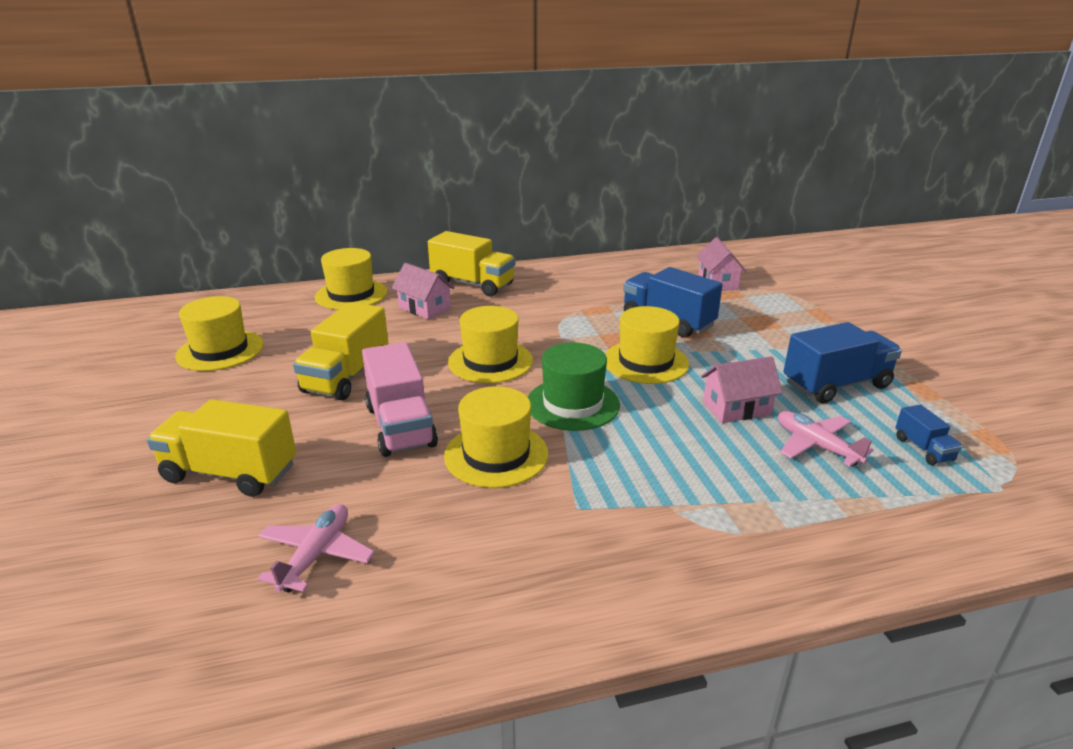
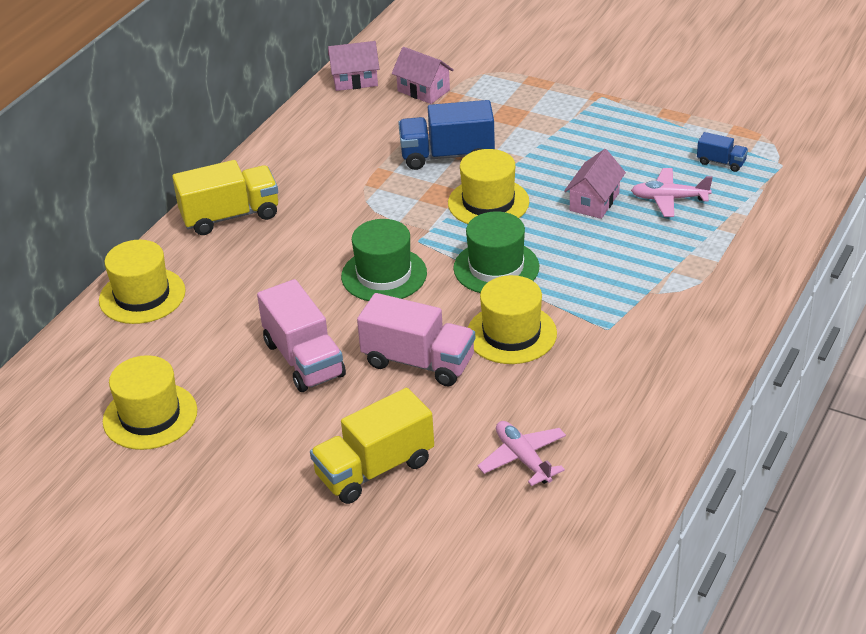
camera: 45 degrees left, 10 degrees up
(347, 376) = (304, 359): yellow truck -> pink truck
(424, 308) = (238, 265): pink house -> pink house (355, 80)
(490, 361) = (384, 275): yellow hat -> green hat
(836, 385) = (624, 143): blue truck -> none

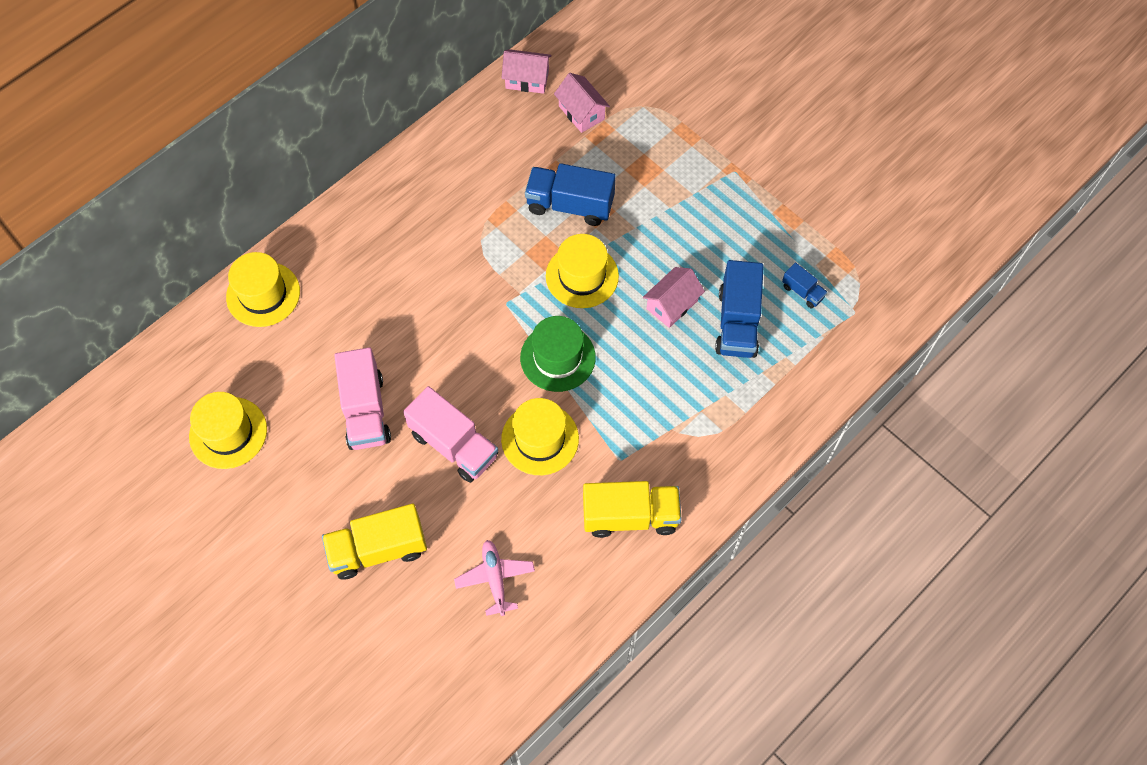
camera: 15 degrees right, 25 degrees up
(230, 216) = (363, 221): yellow truck -> yellow truck (630, 516)
(384, 275) = (463, 335): green hat -> none
(669, 199) = (737, 322): pink plane -> blue truck

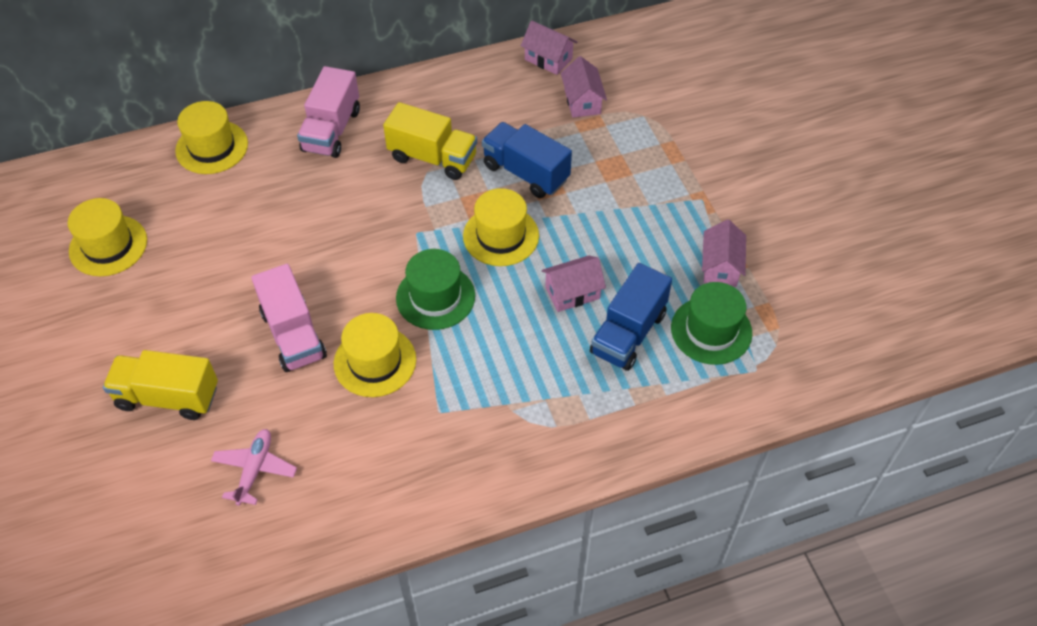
camera: 25 degrees right, 10 degrees down
(365, 411) = (234, 274): pink truck -> pink truck (331, 130)
(630, 516) = (418, 468): yellow truck -> yellow truck (432, 158)
(781, 230) = (720, 267): none -> pink house
(802, 292) = (711, 330): blue truck -> green hat

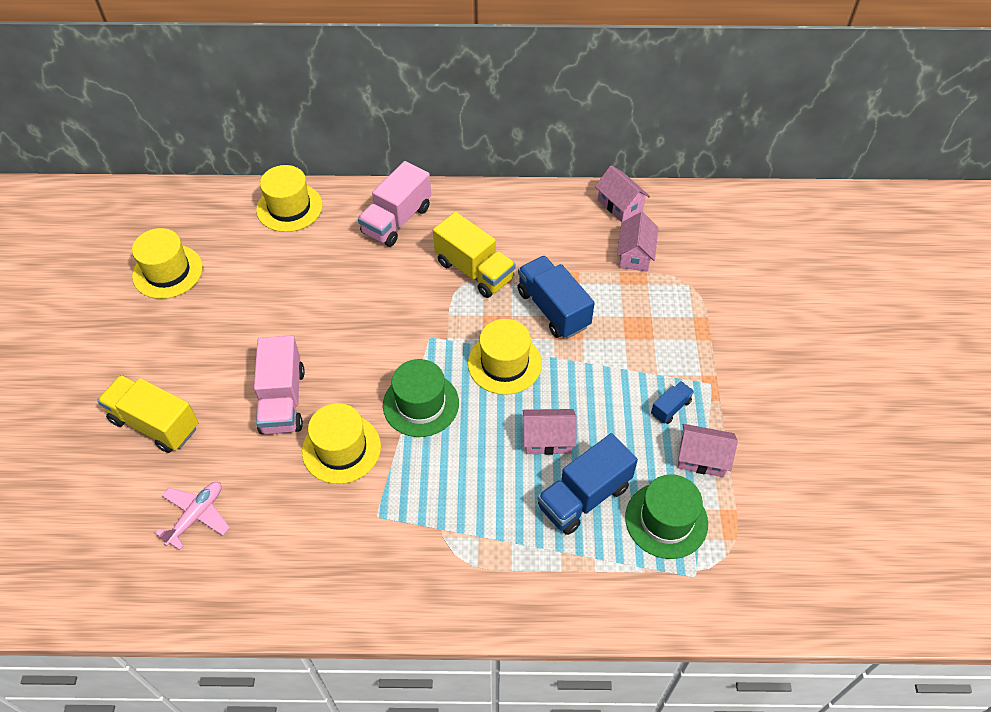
camera: 20 degrees right, 0 degrees up
(674, 231) = (670, 408): none -> blue truck
(720, 267) = (702, 458): pink house -> pink house turned 75 degrees clockwise

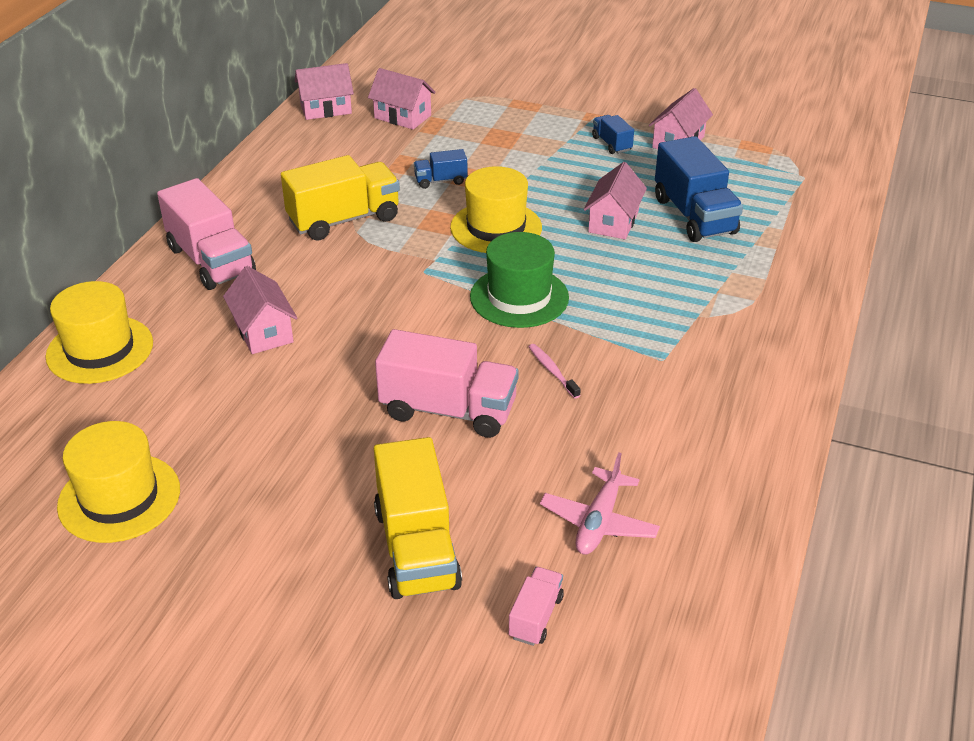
camera: 70 degrees left, 15 degrees down
(110, 502) = (535, 617): none -> pink truck
(155, 424) = (416, 548): yellow truck -> yellow truck turned 60 degrees counterclockwise
(196, 516) = (599, 522): pink plane -> pink plane turned 120 degrees counterclockwise
(332, 276) = (263, 331): none -> pink house
(341, 448) = (552, 371): yellow hat -> pink toothbrush
(553, 309) = (441, 181): blue truck -> blue truck, size x0.50
(666, 520) = (739, 177): green hat -> none

